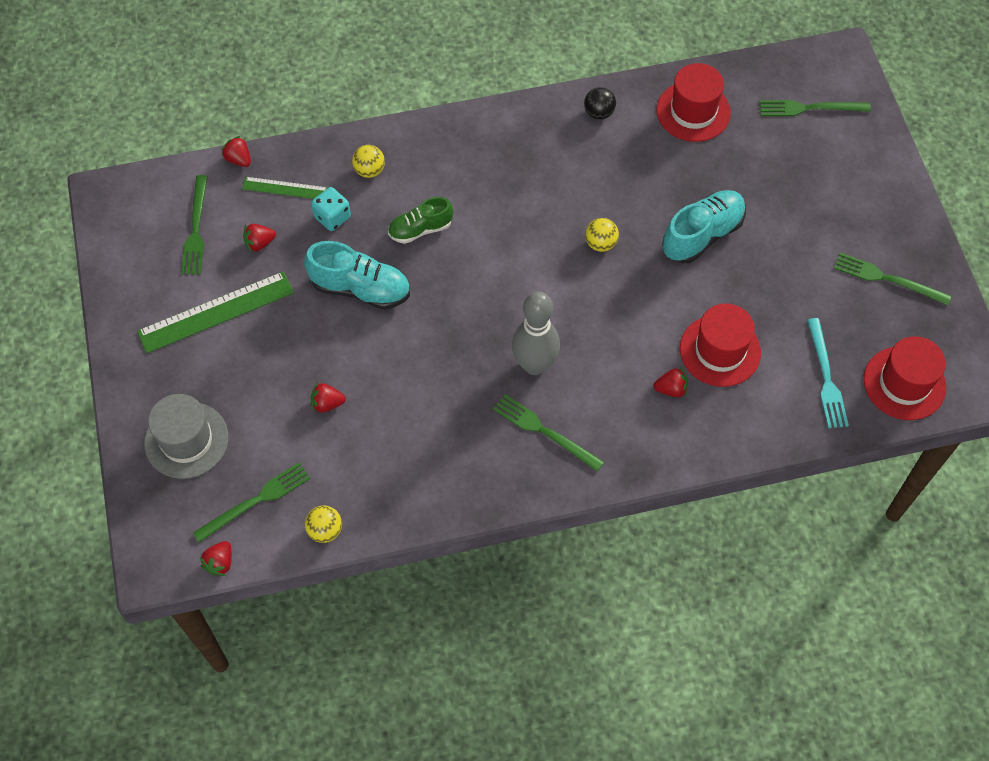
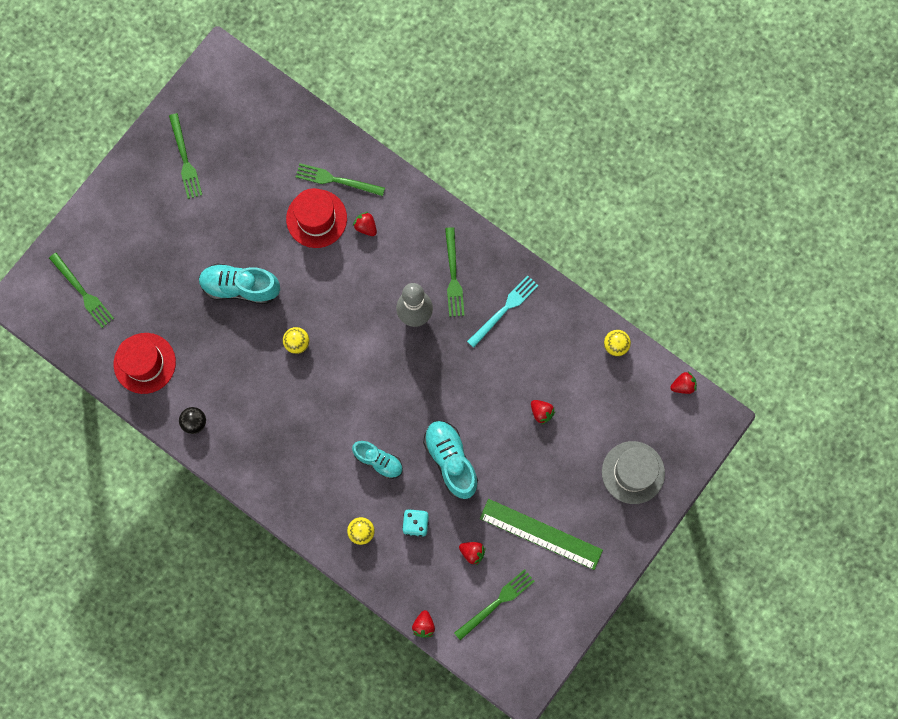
camera: 130 degrees left, 15 degrees up
(256, 501) = (632, 399): green fork -> green fork (336, 180)
(285, 188) = (420, 574): green ruler -> none
(420, 229) = (378, 461): green shoe -> turquoise shoe
(826, 377) = (285, 148): turquoise fork -> turquoise fork (504, 309)
(904, 383) = (253, 104): red hat -> none

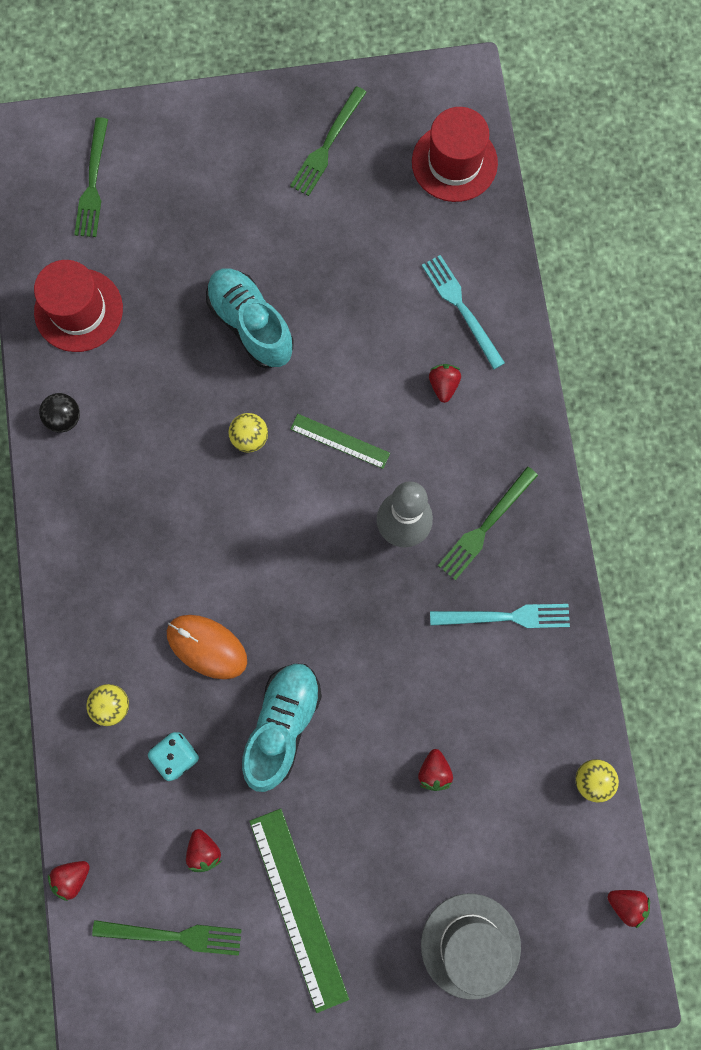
camera: 45 degrees right, 0 degrees up
(316, 218) = (400, 328): red hat -> red hat (454, 162)
(336, 180) = (461, 308): green fork -> turquoise fork
(343, 302) = (340, 441): none -> green ruler
(378, 461) = (207, 647): turquoise shoe -> orange mouse

